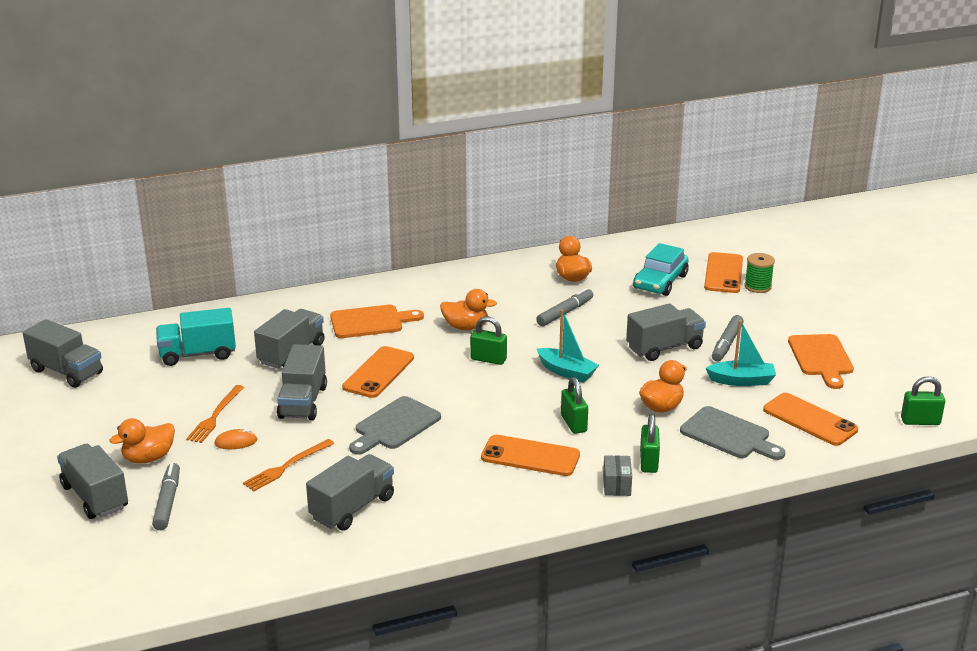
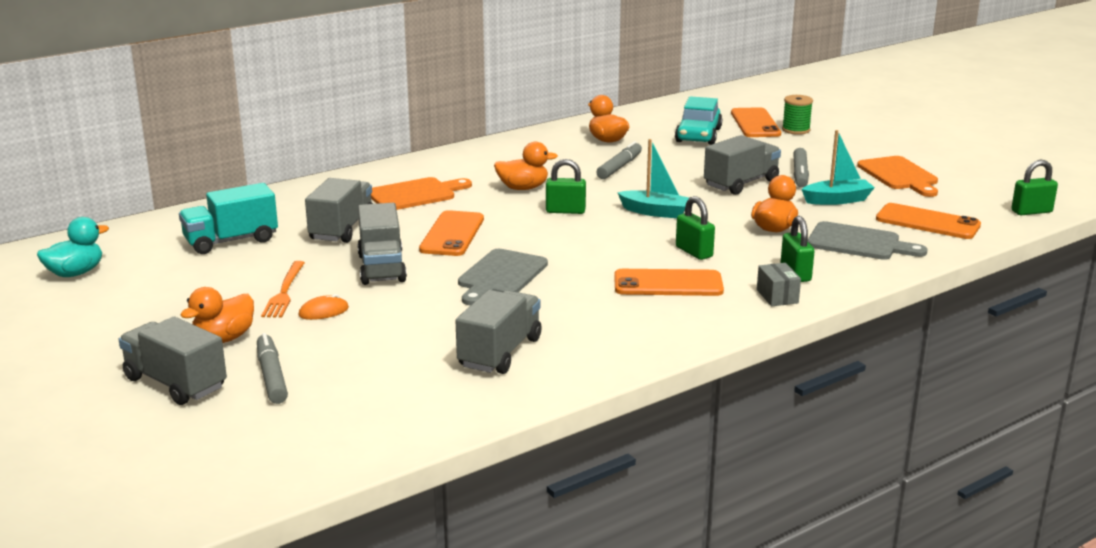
camera: 15 degrees left, 5 degrees down
(66, 372) = (75, 273): grey truck -> turquoise duck
(287, 466) = (398, 326): orange fork -> none

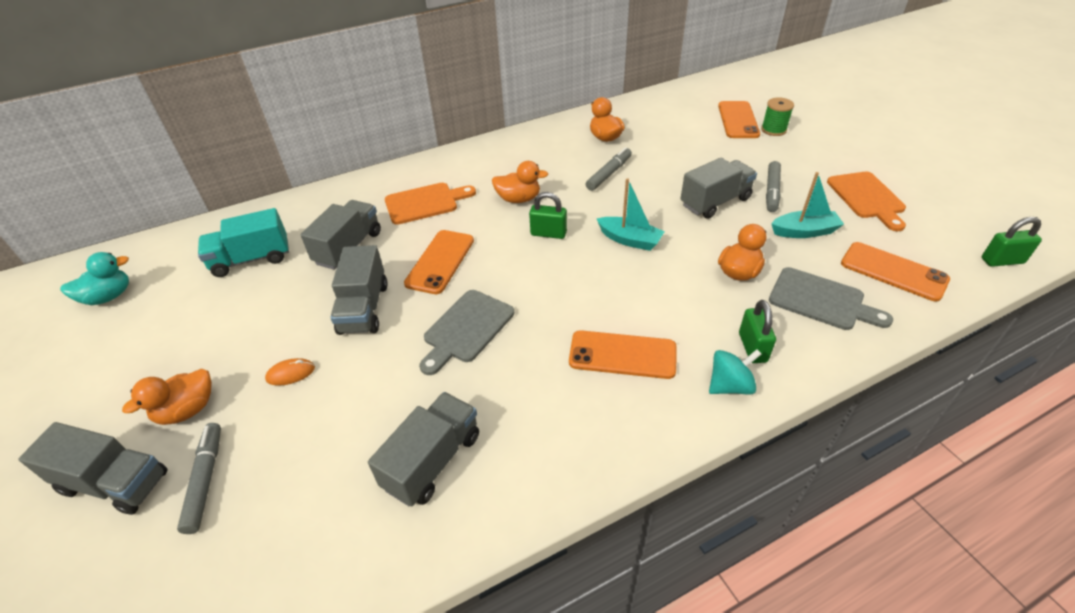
camera: 10 degrees right, 20 degrees up
(175, 383) = (115, 483): grey truck -> grey truck turned 150 degrees clockwise
(284, 292) = (268, 339): orange fork -> none
(694, 252) = (656, 304): green padlock -> none
(698, 135) = (685, 134): turquoise car -> none
(777, 296) = (730, 386): grey box -> turquoise spinning top

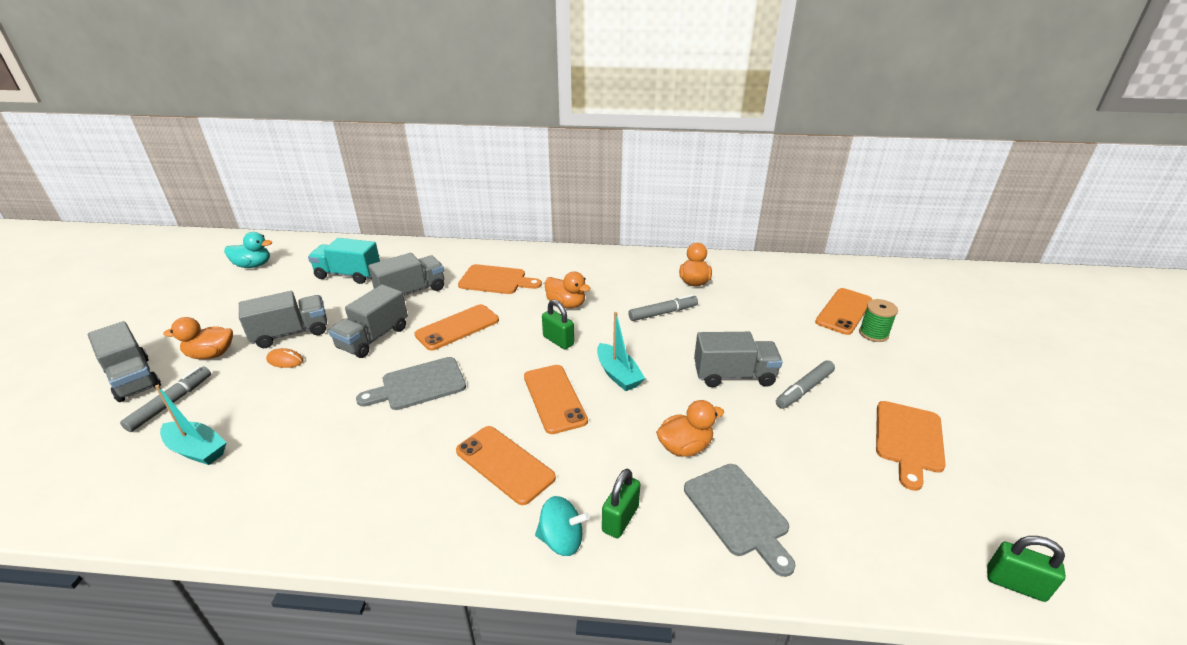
camera: 30 degrees right, 10 degrees down
(433, 461) = (292, 467): grey truck -> grey truck (291, 333)
(804, 231) = (796, 441): turquoise boat -> turquoise boat (197, 450)
(893, 271) = (854, 526): orange phone -> orange phone (554, 398)

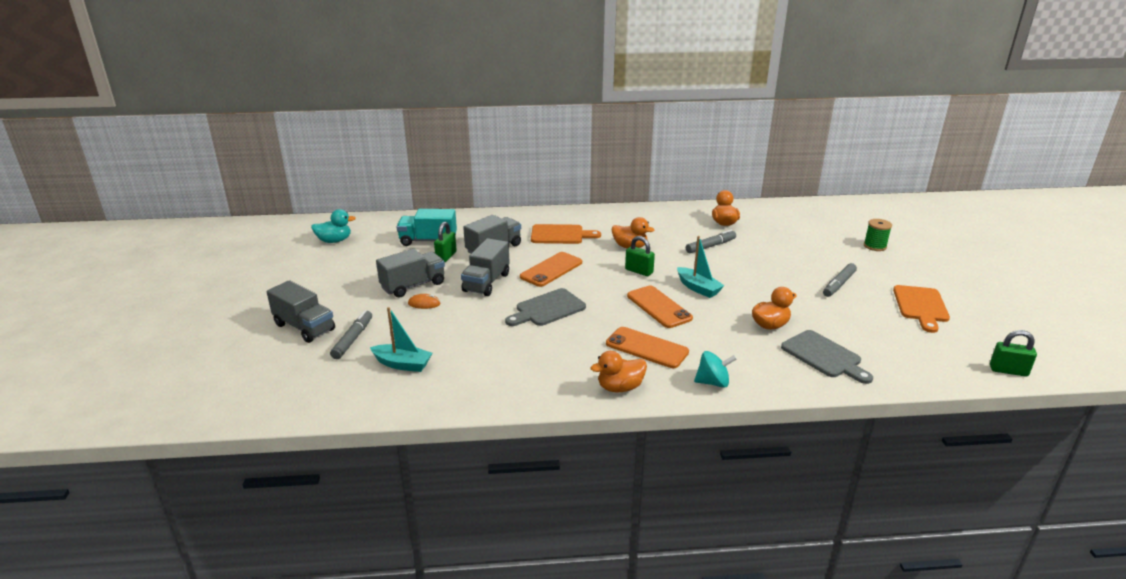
camera: 10 degrees left, 5 degrees down
(211, 354) = (357, 306): orange duck -> orange duck (620, 387)
(620, 519) = (746, 368): green padlock -> green padlock (446, 256)
(734, 375) = (784, 281): grey truck -> none
(844, 311) = (848, 234): orange phone -> none

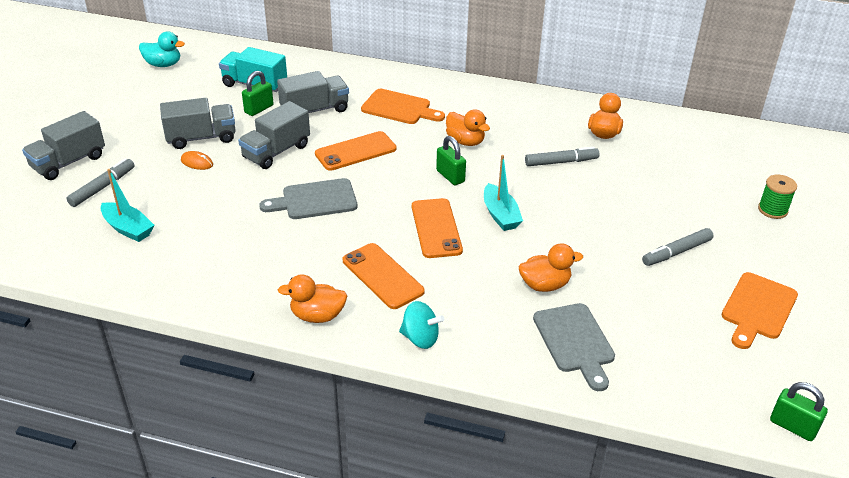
camera: 20 degrees right, 10 degrees up
(304, 327) = (68, 162): grey truck -> grey truck turned 75 degrees clockwise

